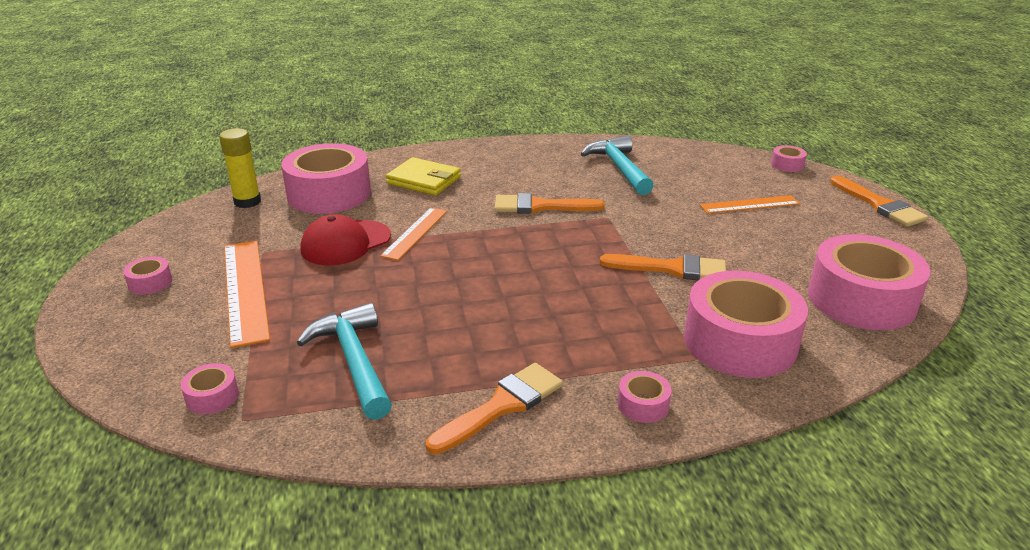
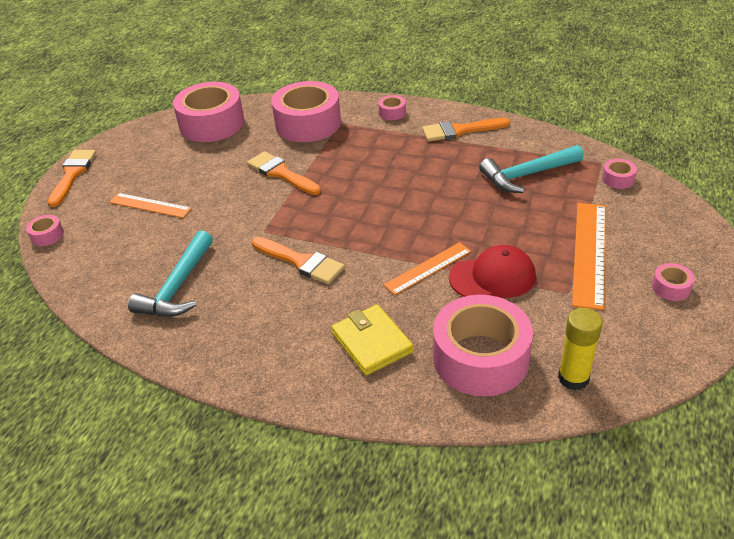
camera: 145 degrees left, 10 degrees up
(354, 361) = (527, 175): turquoise hammer -> turquoise hammer turned 60 degrees clockwise

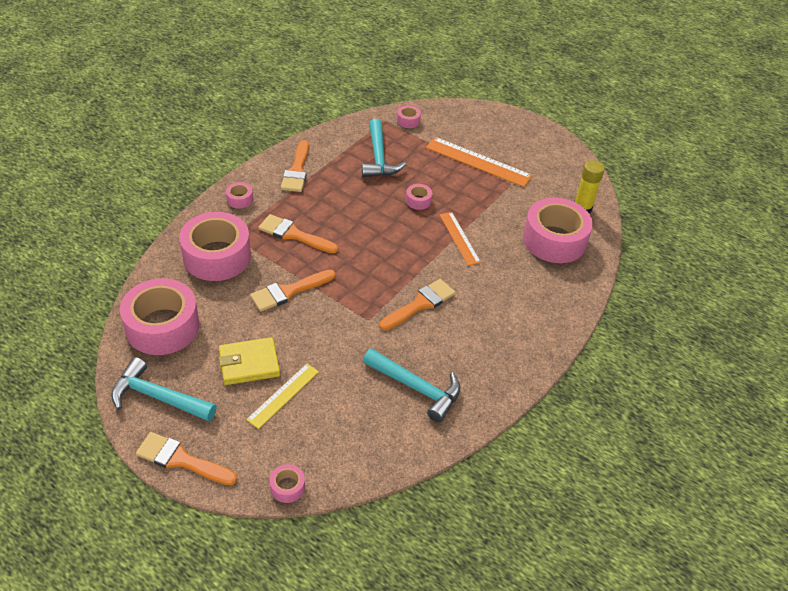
camera: 80 degrees left, 5 degrees up
(135, 145) = (158, 397): none -> turquoise hammer
(150, 205) = (283, 395): orange ruler -> yellow ruler
(362, 155) = (294, 234): none -> orange brush
(371, 342) = (523, 286): yellow wallet -> yellow wallet (249, 364)
(492, 277) = (482, 211): red cap -> none
(671, 287) = (523, 143): pink tape -> pink tape (418, 201)

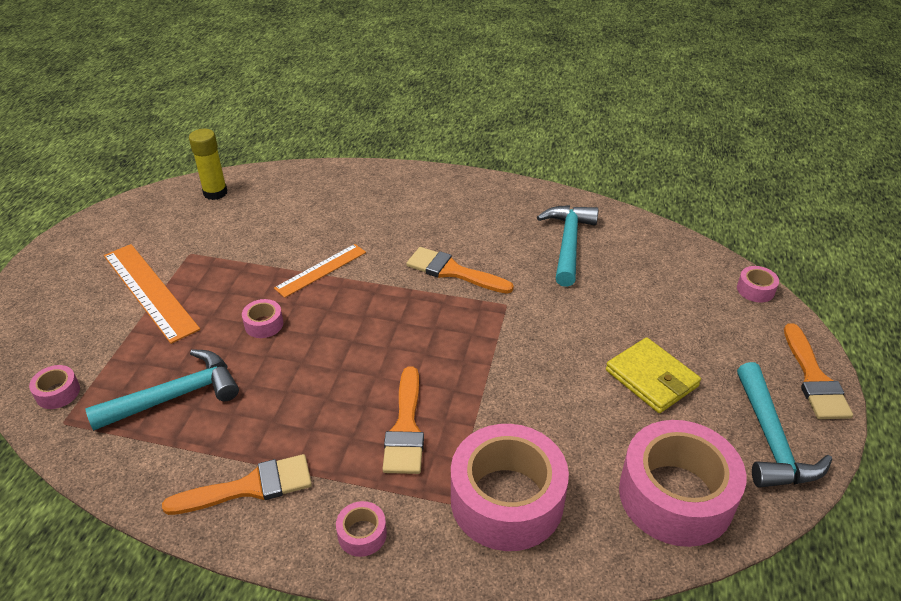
camera: 110 degrees left, 5 degrees down
(283, 395) = (664, 333): yellow ruler -> none
(289, 291) = (515, 389): orange brush -> none
(478, 161) = (149, 291): orange ruler -> orange ruler turned 45 degrees counterclockwise
(554, 240) = (284, 202): pink tape -> none

